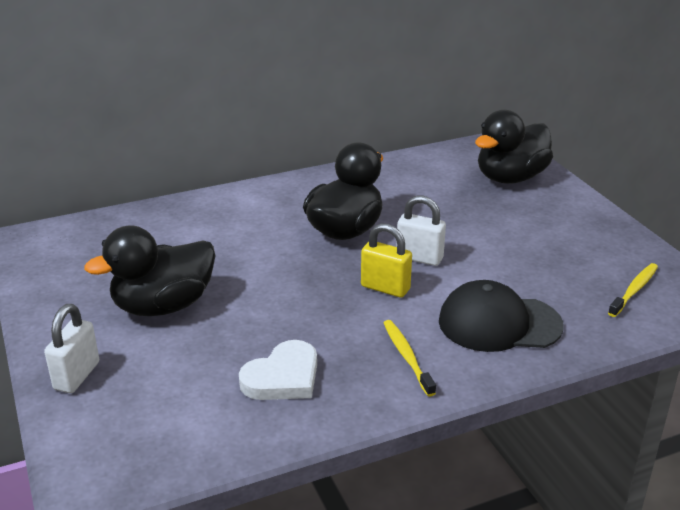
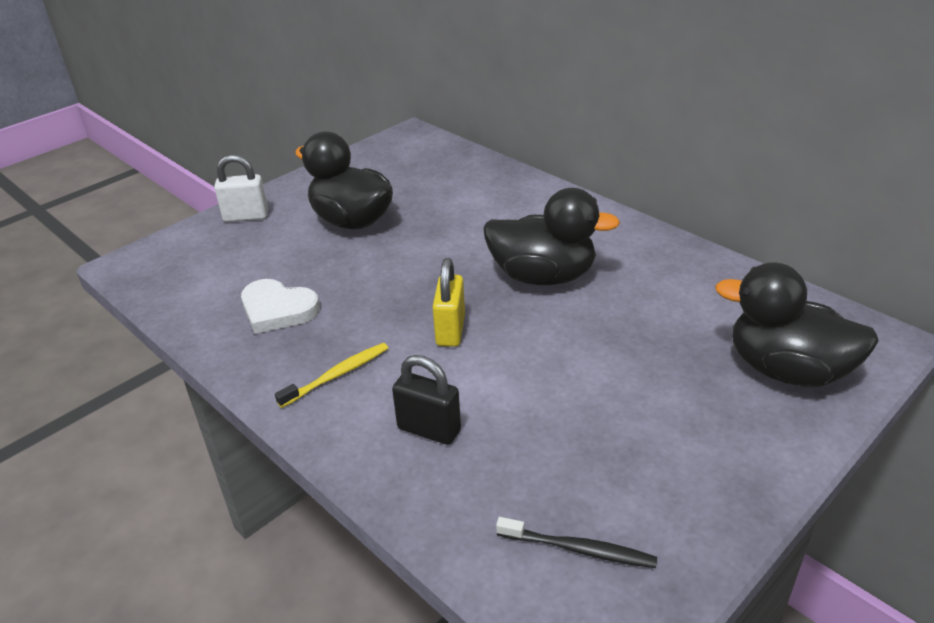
camera: 70 degrees right, 5 degrees up
(419, 258) = (525, 339): white padlock -> none
(499, 323) = (429, 429): black cap -> black padlock
(634, 290) = (579, 549): yellow toothbrush -> black toothbrush

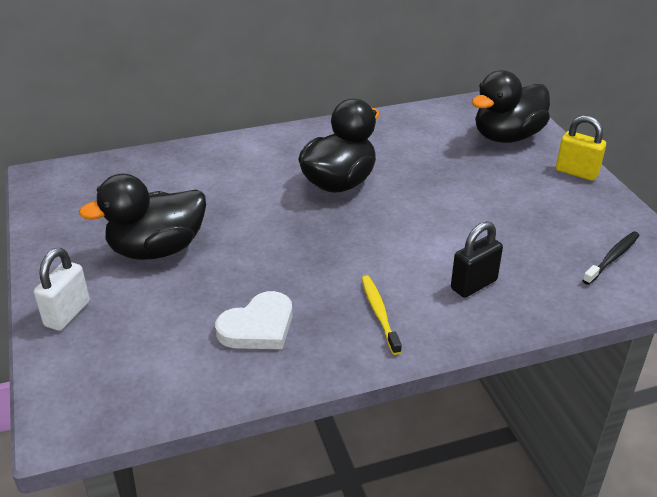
camera: 65 degrees left, 0 degrees up
(450, 330) = (369, 243): yellow padlock -> yellow padlock (576, 172)

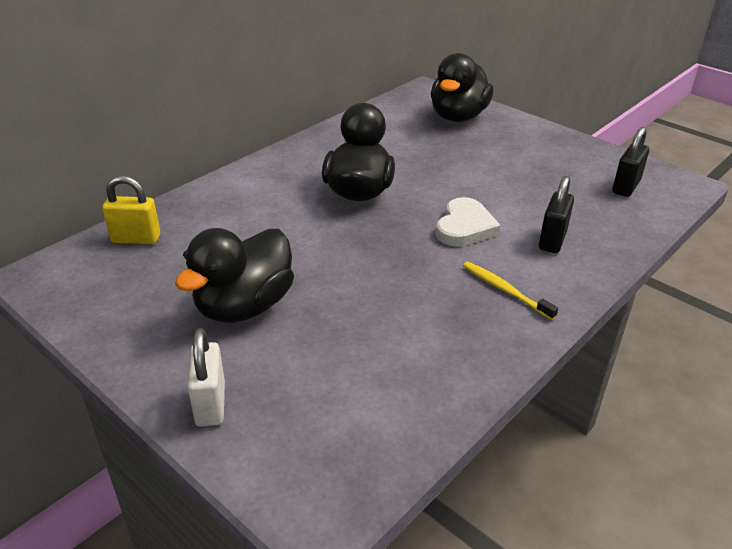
camera: 30 degrees left, 0 degrees up
(258, 327) = (415, 341): white heart -> white heart (465, 227)
(576, 172) = (536, 130): yellow padlock -> yellow padlock (136, 239)
(612, 258) = (625, 187): black toothbrush -> black padlock

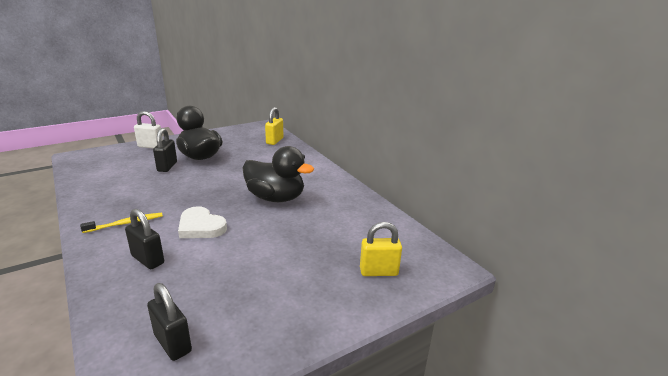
camera: 105 degrees right, 10 degrees down
(308, 329) = (167, 167): none -> black padlock
(458, 117) = (378, 271): black duck -> yellow padlock

